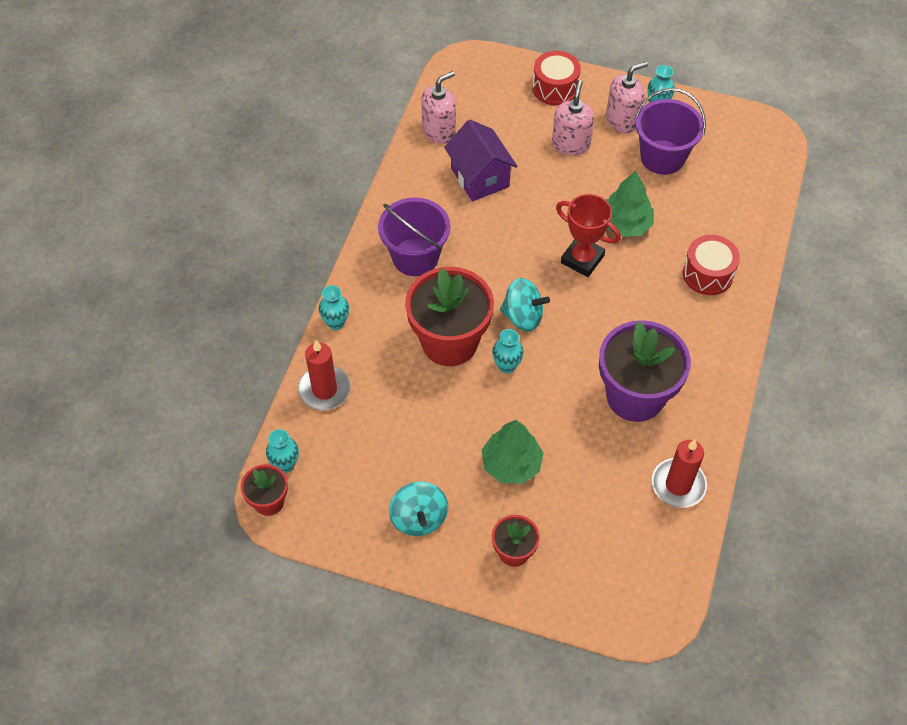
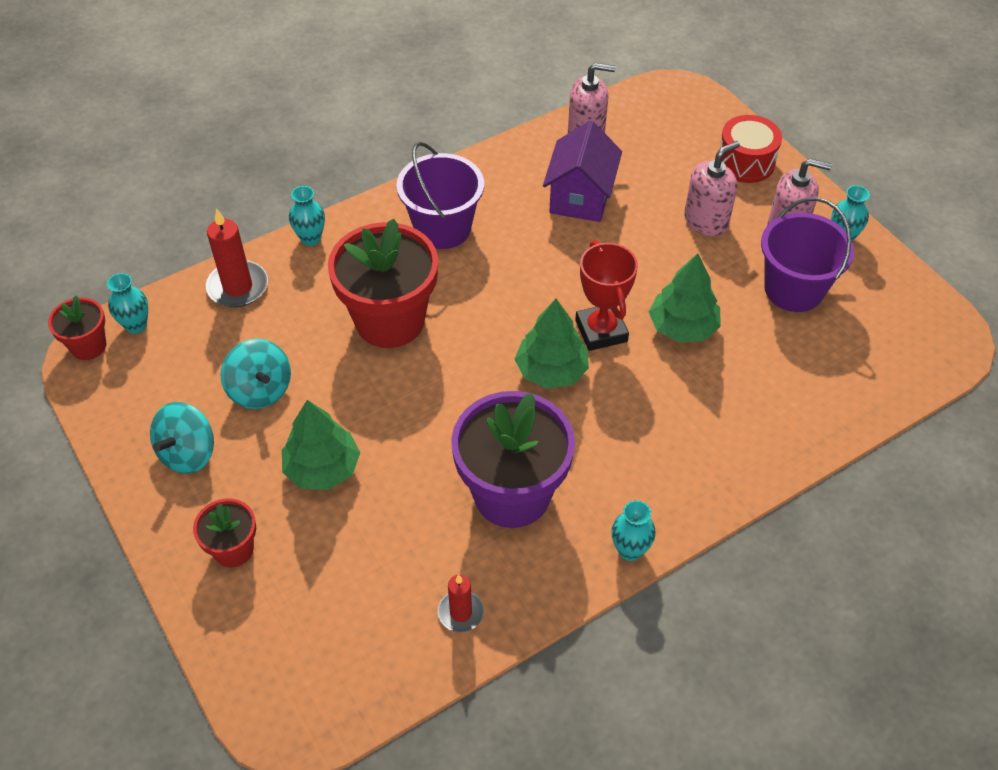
camera: 40 degrees right, 5 degrees down
(506, 366) = (418, 377): turquoise vase -> turquoise vase (630, 550)
(523, 316) = (483, 344): turquoise spinning top -> turquoise spinning top (260, 390)
(579, 305) = (551, 370): none -> green tree
(678, 485) = (461, 612): red candle -> red candle, size x0.62
(708, 274) = (722, 431): red drum -> none

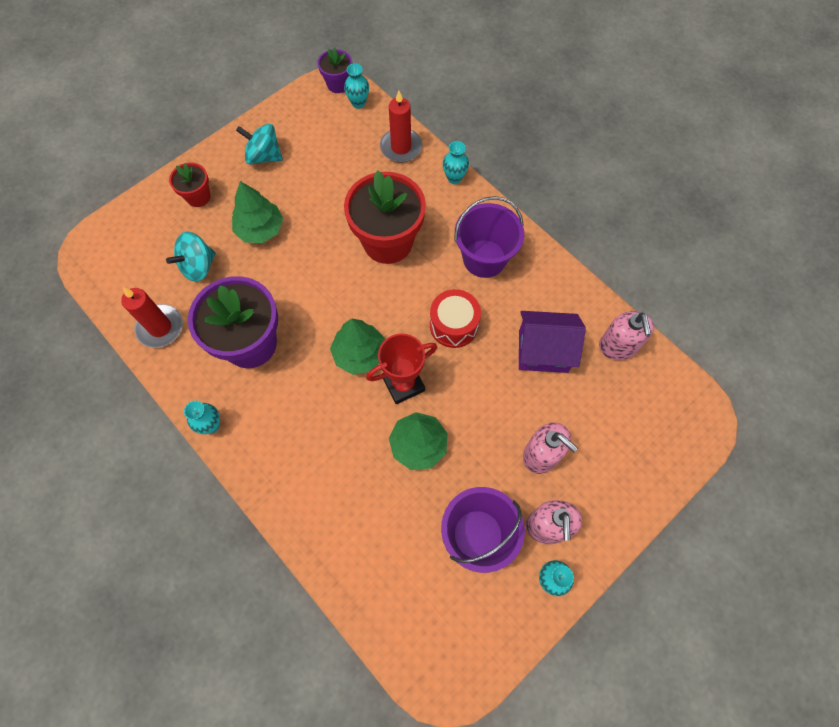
camera: 80 degrees right, 15 degrees up
(88, 346) = (338, 84): red flower pot -> purple flower pot
(260, 390) = (317, 181): turquoise spinning top -> turquoise spinning top (198, 266)
(461, 612) = (160, 327): red candle -> red candle, size x1.61
(745, 162) = (625, 485): red drum -> red drum (453, 325)

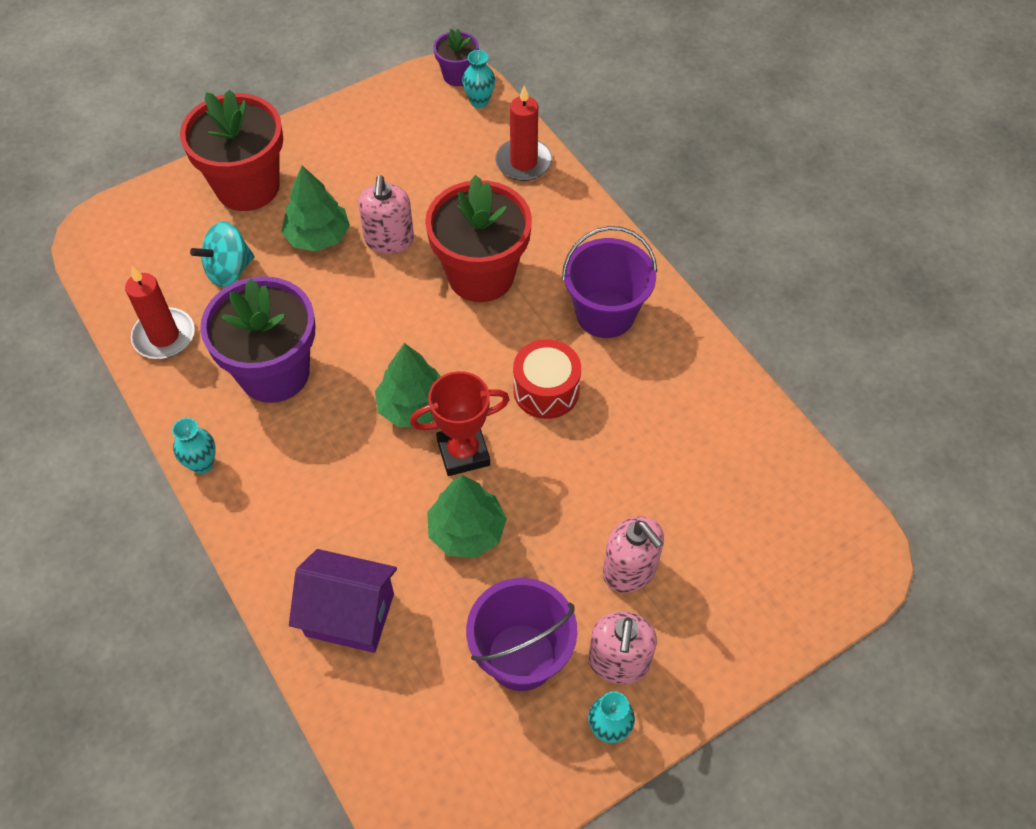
camera: 10 degrees right, 10 degrees down
(198, 197) = (247, 187): red flower pot -> red flower pot, size x2.00
(264, 156) = (342, 150): turquoise spinning top -> none
(454, 178) = (586, 209): turquoise vase -> none
(543, 351) = (660, 441): purple house -> purple house (350, 615)
(618, 346) = (764, 450): pink soap dispenser -> pink soap dispenser (389, 240)

